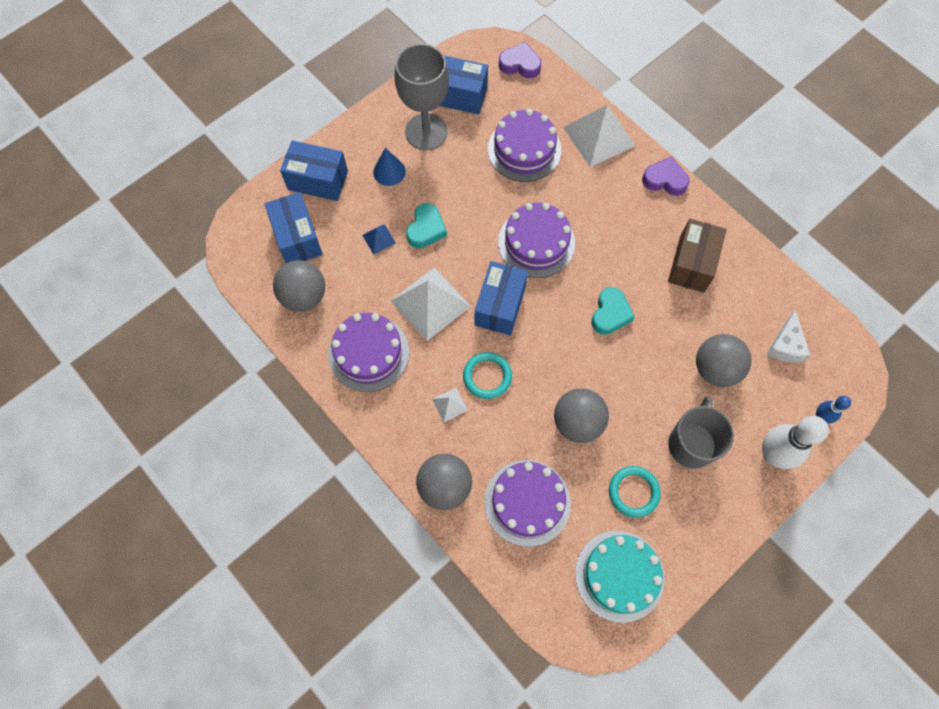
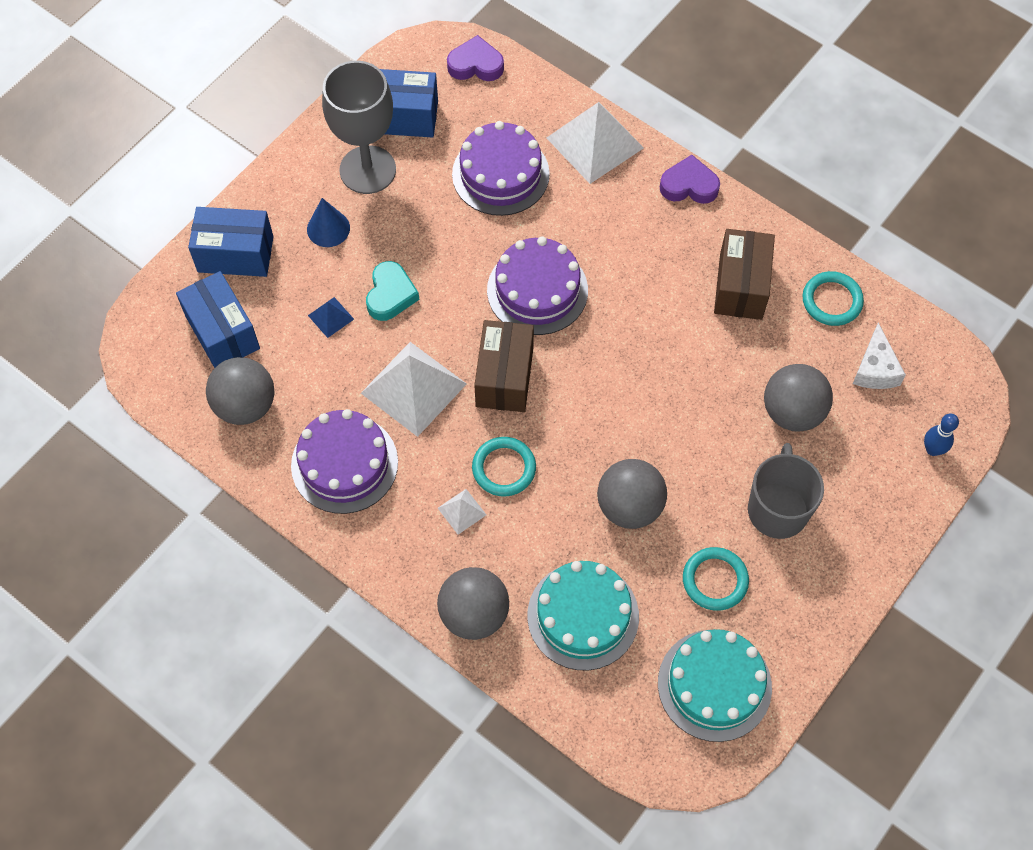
camera: 10 degrees left, 5 degrees down
(500, 306) = (504, 377): blue box -> brown box
(527, 502) = (583, 616): purple cake -> turquoise cake
(610, 314) = (648, 365): turquoise heart -> none
(760, 286) = (832, 301): none -> turquoise ring
(773, 455) = (881, 505): white bowling pin -> none

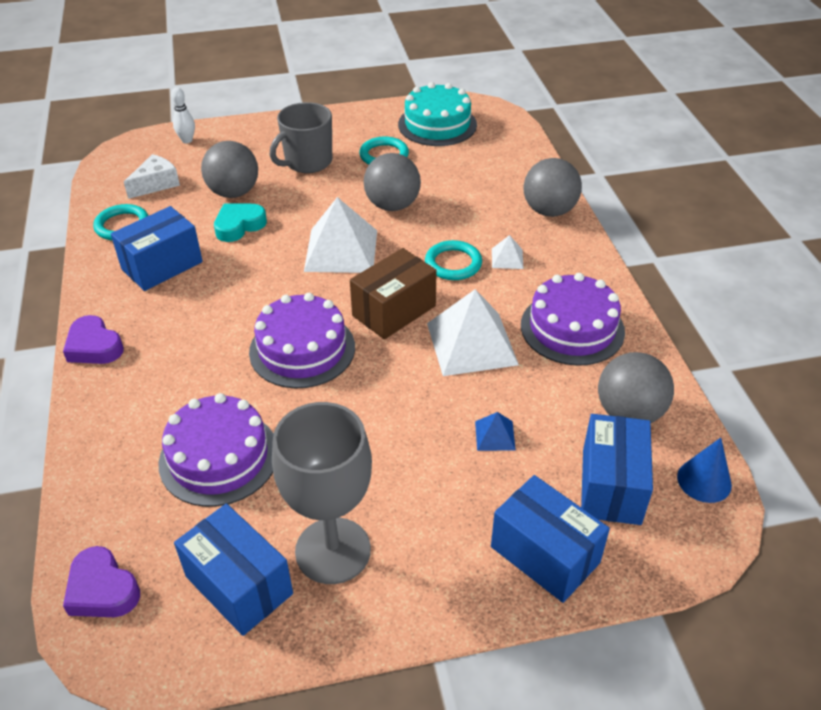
camera: 140 degrees left, 20 degrees down
(328, 228) = (427, 517): blue cone -> blue cone (704, 480)
(390, 295) = (424, 420): turquoise heart -> turquoise heart (239, 226)
(583, 616) = (480, 179): turquoise cake -> none
(595, 142) = (109, 428): white pyramid -> white pyramid (341, 250)
(741, 286) = (162, 265): brown box -> blue box
(932, 449) = (187, 140): blue bowling pin -> white bowling pin

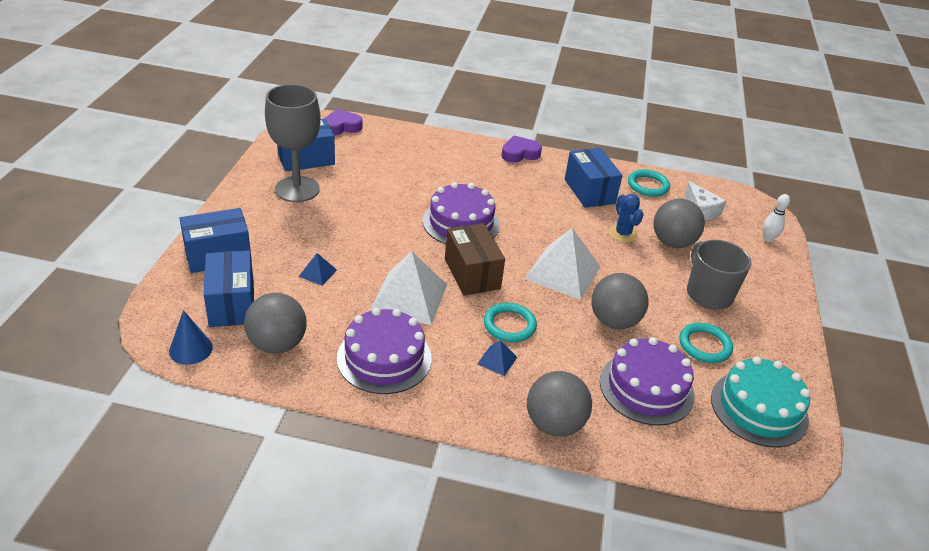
camera: 110 degrees right, 5 degrees down
(219, 457) = (394, 172): purple cake -> purple cake (646, 388)
(239, 226) = (623, 233): turquoise heart -> blue cactus
(507, 258) = (497, 360): white pyramid -> blue pyramid
(611, 486) = (232, 304): blue box -> blue box turned 45 degrees clockwise

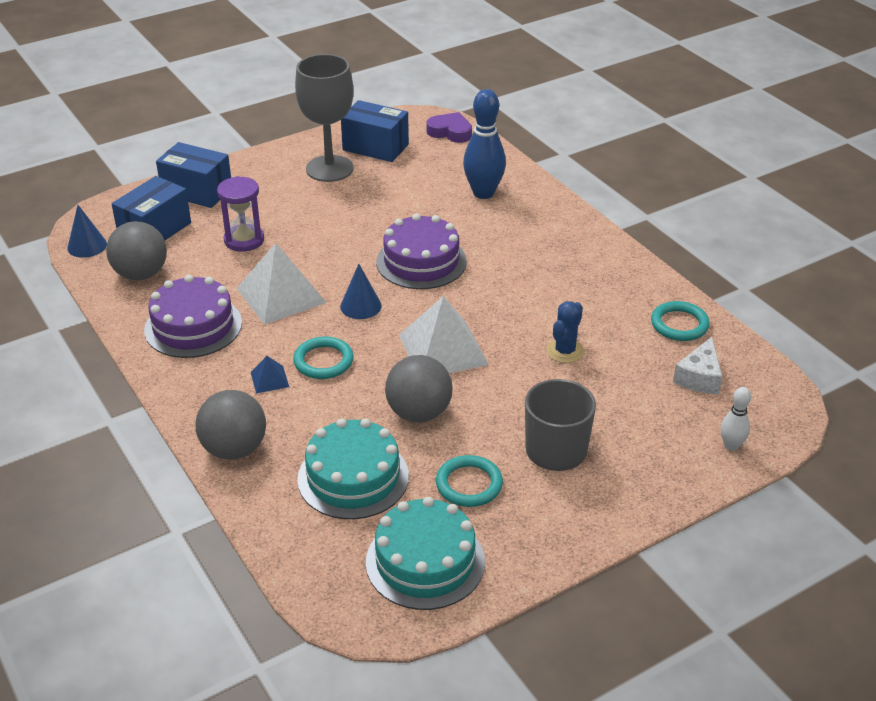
camera: 50 degrees right, 0 degrees up
(317, 273) = (244, 240): blue pyramid -> purple hourglass
(427, 158) = (483, 193): none -> blue bowling pin
(472, 274) = (361, 306): brown box -> blue cone
(519, 153) = (586, 229): purple heart -> none
(589, 191) = (600, 297): blue box -> none
(646, 388) = (353, 477): purple cake -> turquoise cake
(673, 242) = (605, 387): grey ball -> none

